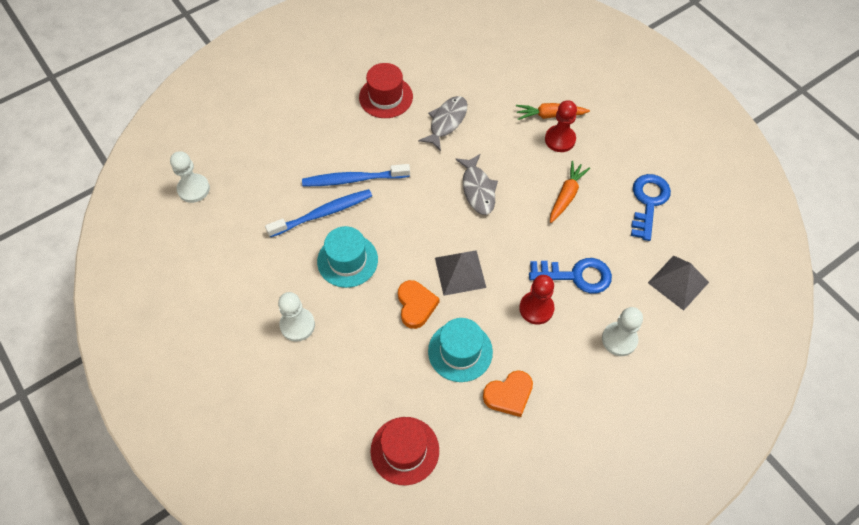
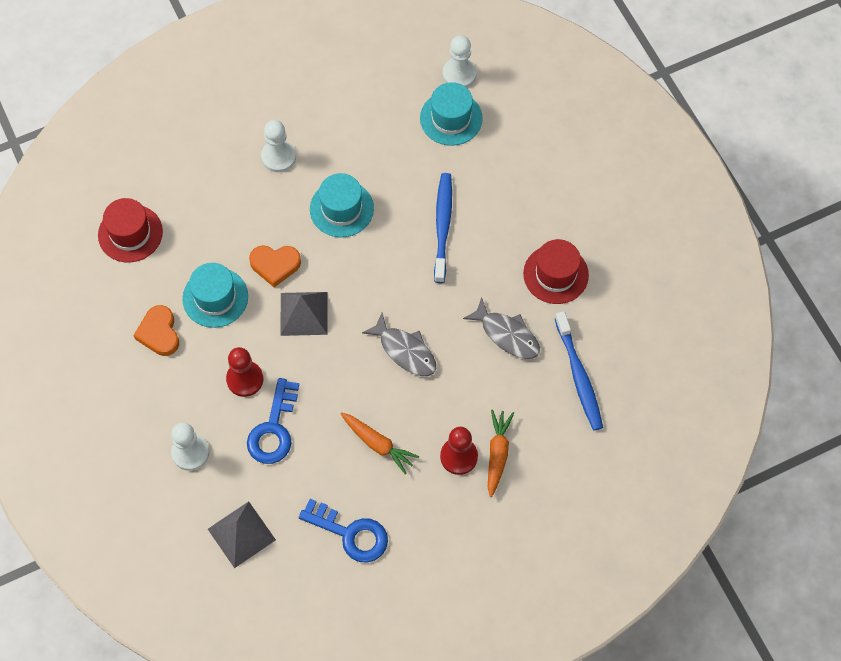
camera: 100 degrees right, 5 degrees up
(242, 189) = (451, 118): none -> turquoise hat
(323, 213) = (404, 192): blue toothbrush -> blue toothbrush (579, 376)
(478, 189) = (405, 351): grey fish -> grey fish turned 135 degrees counterclockwise

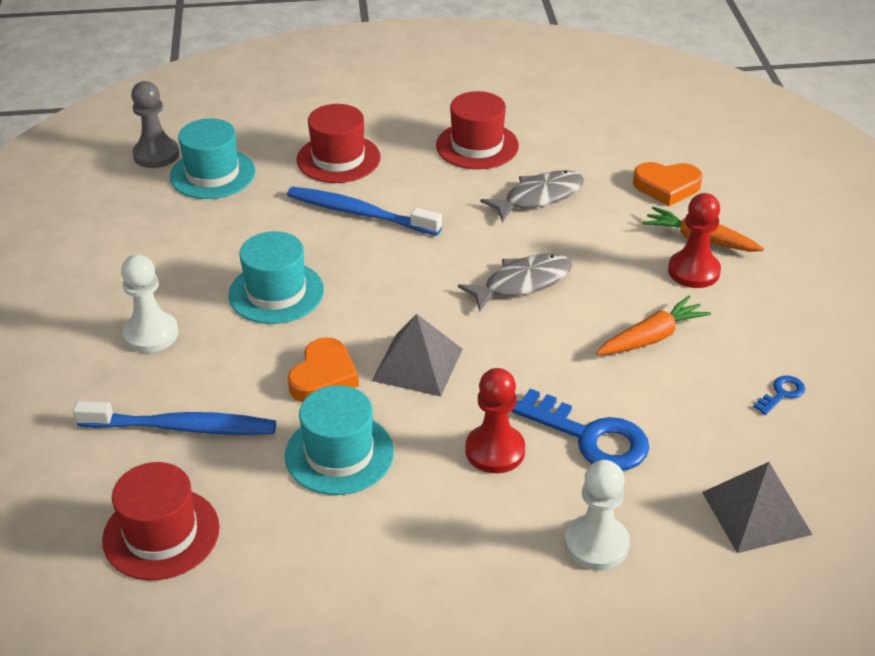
camera: 70 degrees left, 25 degrees down
(159, 333) = (365, 536): orange heart -> orange heart (667, 187)
(350, 534) = (782, 394): blue key -> blue key, size x0.46
(459, 74) = (156, 155): white pawn -> grey pawn
(501, 189) = (338, 159): none -> red hat
(579, 376) = (618, 159): blue toothbrush -> blue toothbrush (182, 427)

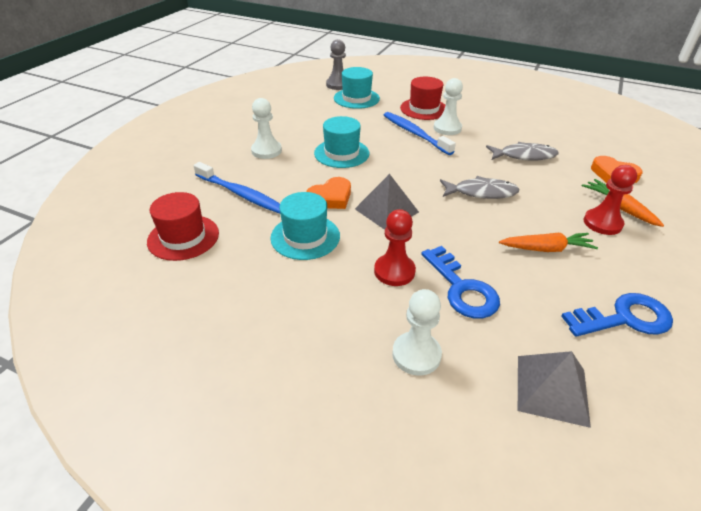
camera: 30 degrees right, 0 degrees up
(400, 185) = (447, 128): none -> white pawn
(477, 146) = (505, 123): red hat -> none
(782, 394) = (625, 318): blue key -> blue key, size x2.16

